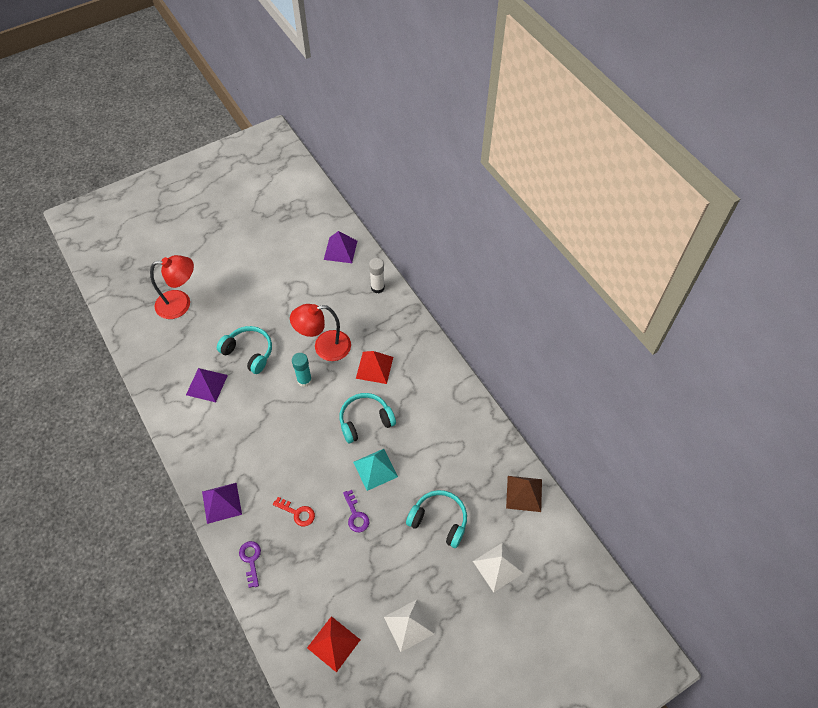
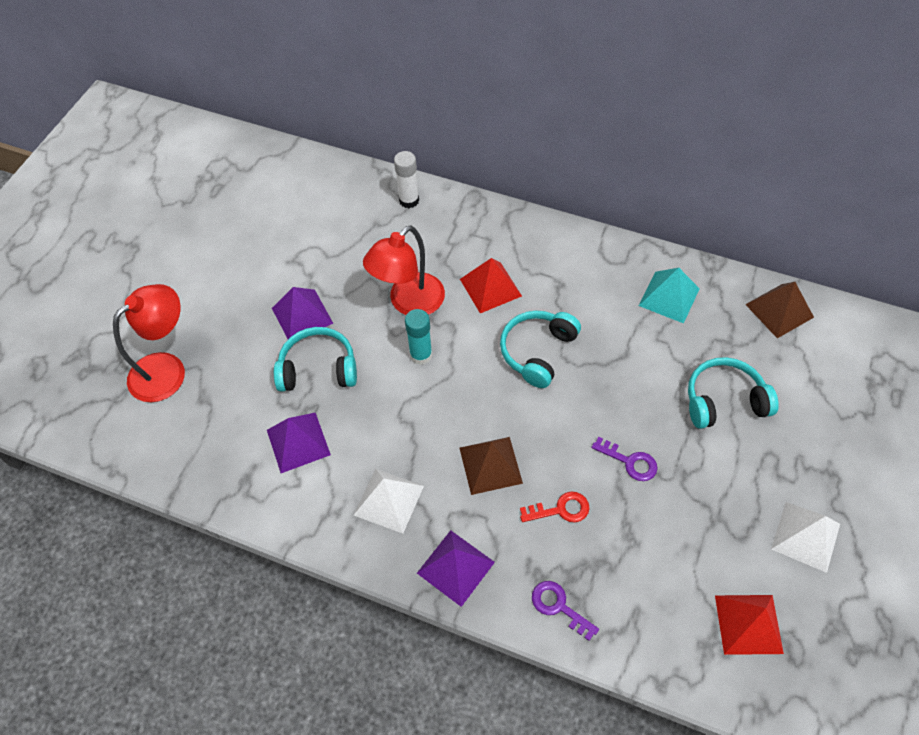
camera: 35 degrees left, 0 degrees up
(285, 464) = (490, 465): none -> brown pyramid
(340, 250) = (323, 186): purple pyramid -> purple pyramid (302, 315)
(375, 469) = (601, 396): turquoise pyramid -> turquoise pyramid (669, 297)
(497, 567) = (830, 404): white pyramid -> white pyramid (388, 500)

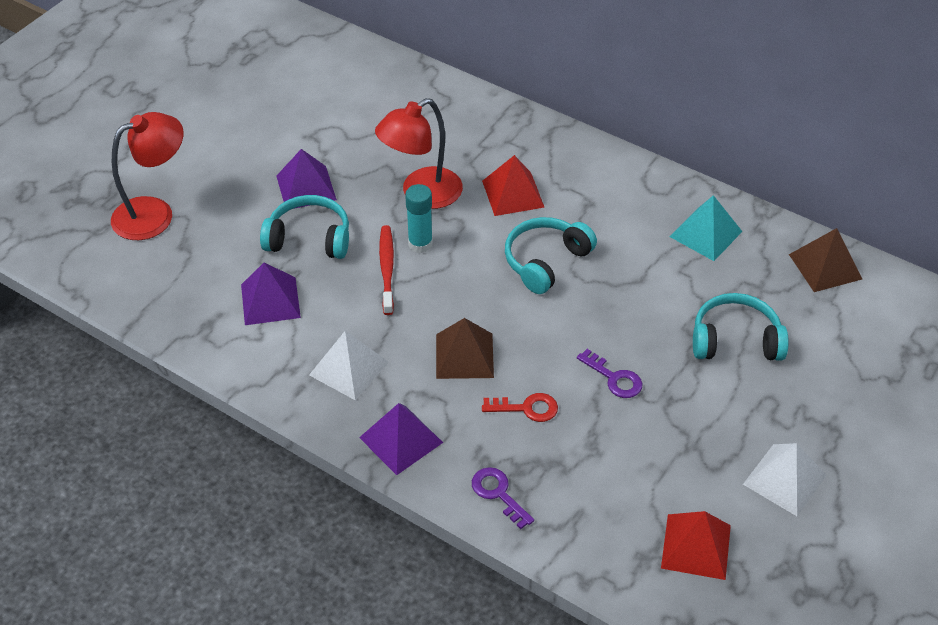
camera: 10 degrees right, 10 degrees down
(397, 388) = (387, 269): none -> red toothbrush
(409, 200) = (449, 99): white glue stick -> none

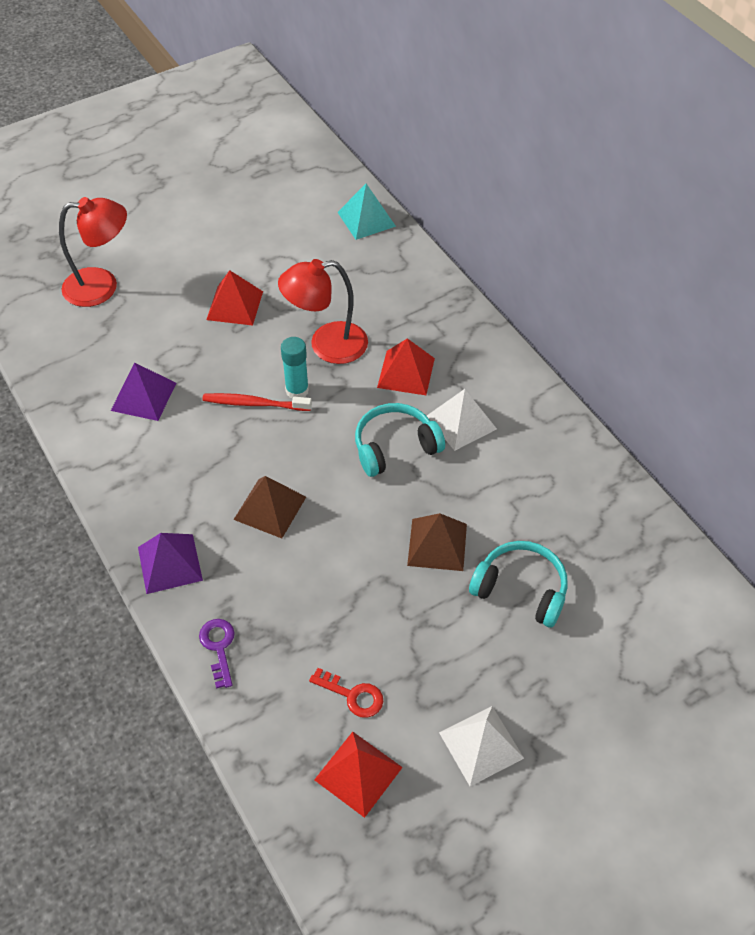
camera: 25 degrees right, 5 degrees up
(306, 187) = (235, 305): purple pyramid -> red pyramid
(309, 238) = (209, 352): turquoise headphones -> none
(349, 368) = (168, 481): white pyramid -> white pyramid (461, 422)
(387, 269) = (255, 404): red toothbrush -> red toothbrush turned 105 degrees counterclockwise
(526, 408) = (292, 578): red key -> red key (352, 695)
(614, 378) = (386, 581): purple key -> none
(706, 234) = (558, 475): turquoise pyramid -> turquoise pyramid (366, 219)
(825, 266) = (654, 550): brown pyramid -> brown pyramid (437, 544)

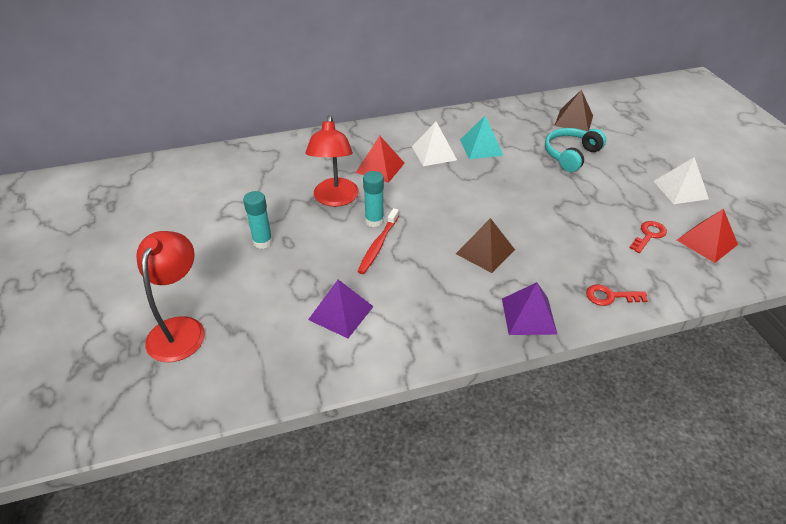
camera: 75 degrees left, 10 degrees down
(219, 647) = (610, 296): purple key -> red key
(235, 305) = (263, 242): red pyramid -> turquoise glue stick
(366, 219) = (214, 159): turquoise pyramid -> turquoise pyramid (481, 147)
(395, 446) = (445, 183): turquoise headphones -> none
(437, 544) = (532, 180): brown pyramid -> brown pyramid (573, 120)

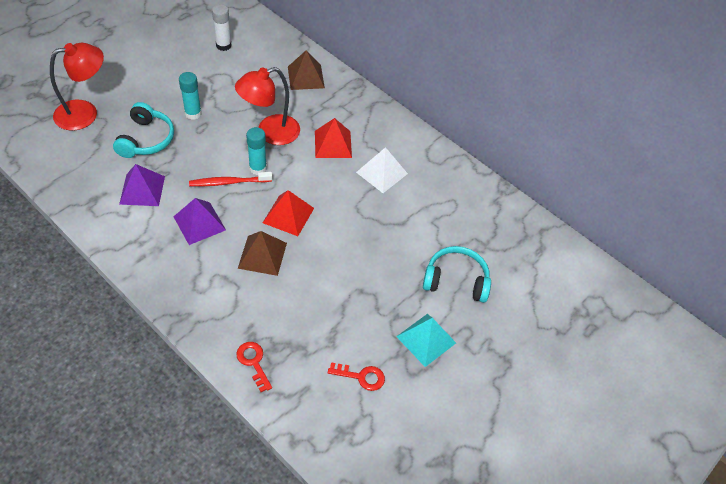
camera: 55 degrees right, 10 degrees up
(187, 192) = (223, 45): none -> white glue stick
(269, 288) = (146, 139): none -> turquoise headphones
(481, 147) = (417, 204): turquoise pyramid -> turquoise pyramid (426, 339)
(529, 316) = (198, 309): purple pyramid -> purple pyramid (199, 223)
(573, 120) = (526, 266): brown pyramid -> brown pyramid (305, 77)
(680, 189) = (460, 392): white pyramid -> none
(706, 242) = (381, 430): red pyramid -> red pyramid (288, 215)

